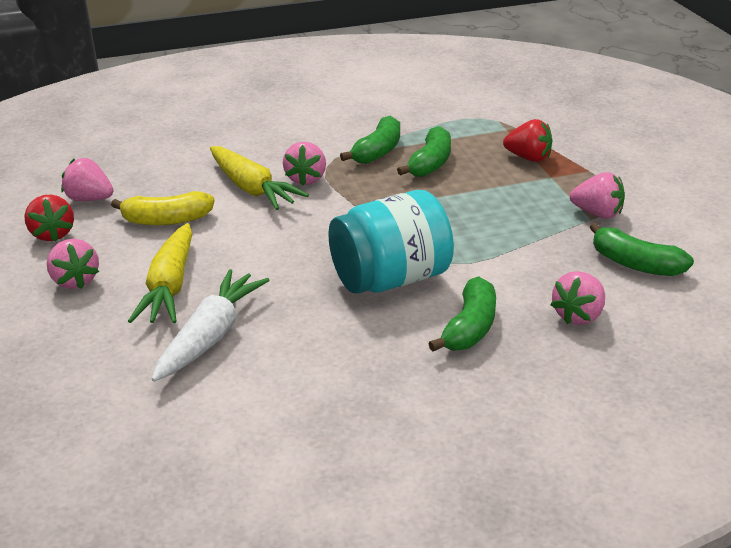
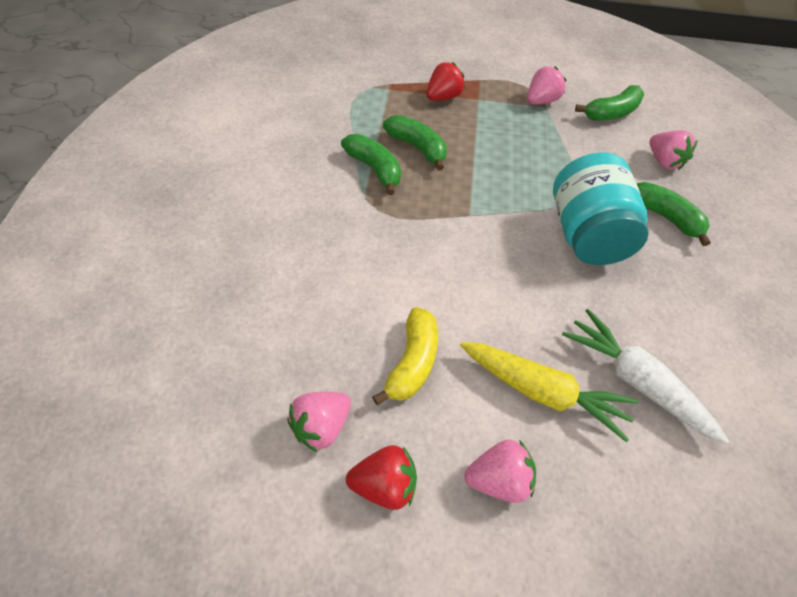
camera: 70 degrees left, 20 degrees up
(252, 188) = (388, 275): yellow carrot -> none
(306, 179) = (394, 231): pink strawberry -> none

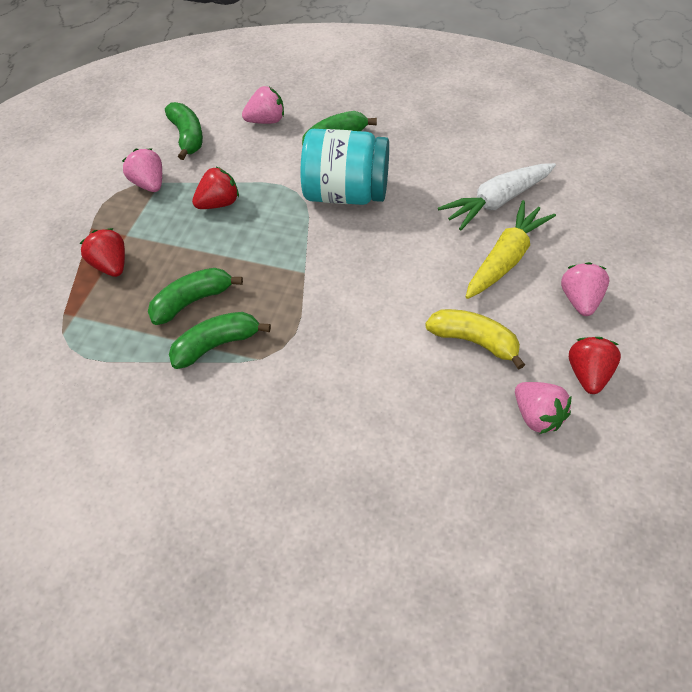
camera: 75 degrees left, 0 degrees up
(535, 146) = (219, 203): none -> red strawberry

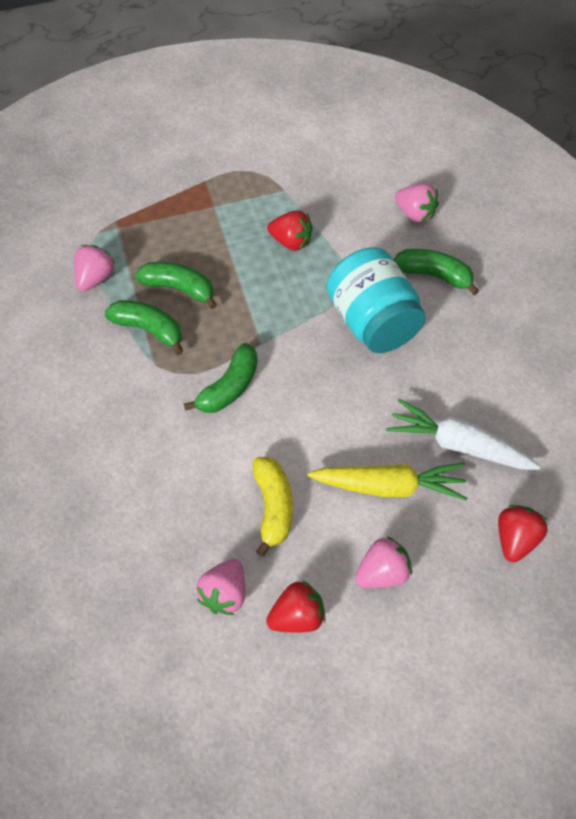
camera: 55 degrees right, 5 degrees up
(111, 265) = (178, 217): red strawberry -> red strawberry (515, 539)
(149, 184) = (276, 185): pink strawberry -> pink strawberry (95, 278)
(187, 137) = (349, 174): green banana -> green banana (229, 387)

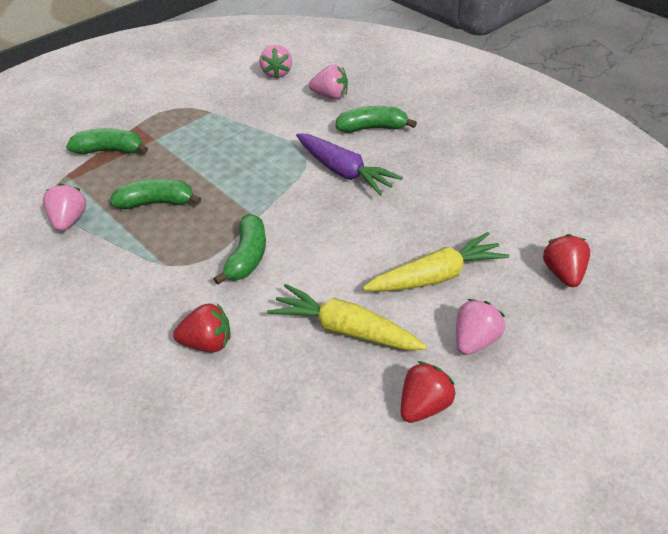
camera: 25 degrees left, 15 degrees down
(149, 329) = (144, 241): green banana -> green banana (109, 151)
(225, 594) = (344, 417): pink strawberry -> pink strawberry (277, 73)
(273, 507) = (345, 330): yellow banana -> yellow carrot
(291, 242) = (239, 142): red strawberry -> red strawberry (207, 343)
(373, 322) = (344, 172): turquoise jar -> purple carrot
(458, 444) = (471, 228): white carrot -> none

